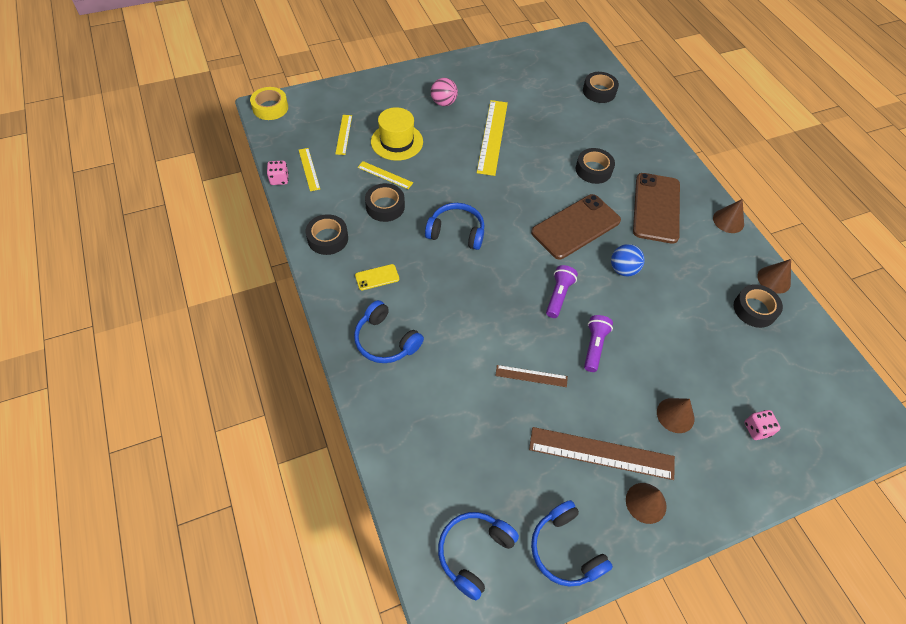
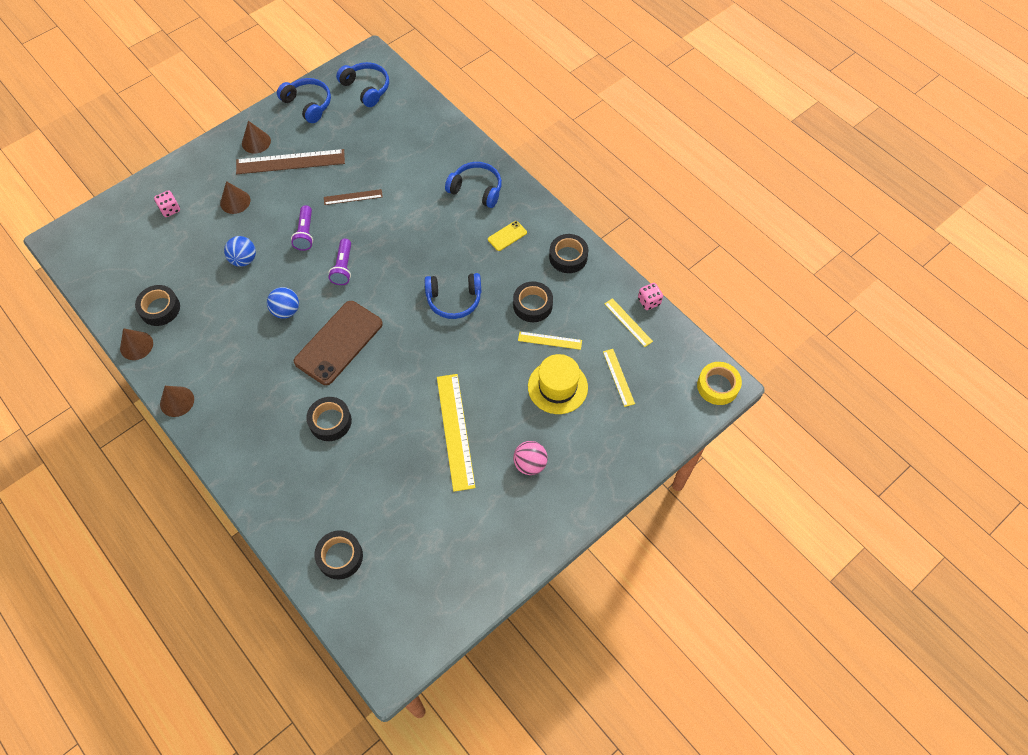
camera: 165 degrees right, 5 degrees up
(474, 552) = (366, 88): blue headphones -> blue headphones turned 60 degrees counterclockwise
(656, 208) = (256, 393): brown phone -> none
(665, 336) = (244, 260): none -> blue ball

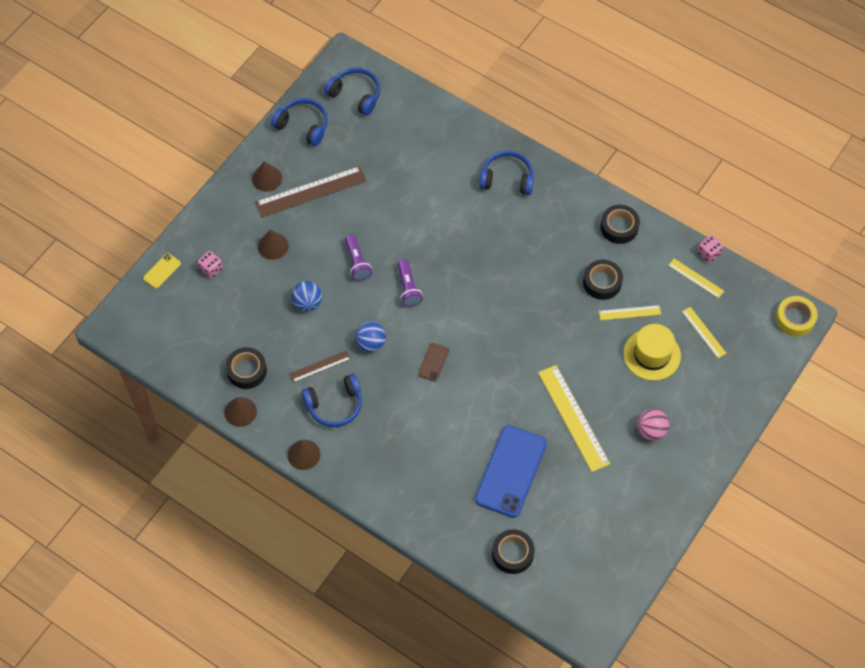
camera: 15 degrees left, 0 degrees up
(330, 421) = (455, 437): black tape -> none
(339, 343) = (433, 362): brown phone -> brown phone, size x0.44
(353, 197) = (388, 214): brown ruler -> brown ruler (320, 366)
(371, 470) = (510, 471): none -> blue phone
(454, 300) = (526, 295): blue headphones -> blue headphones (335, 405)
(507, 236) = (554, 219): yellow phone -> yellow phone (162, 271)

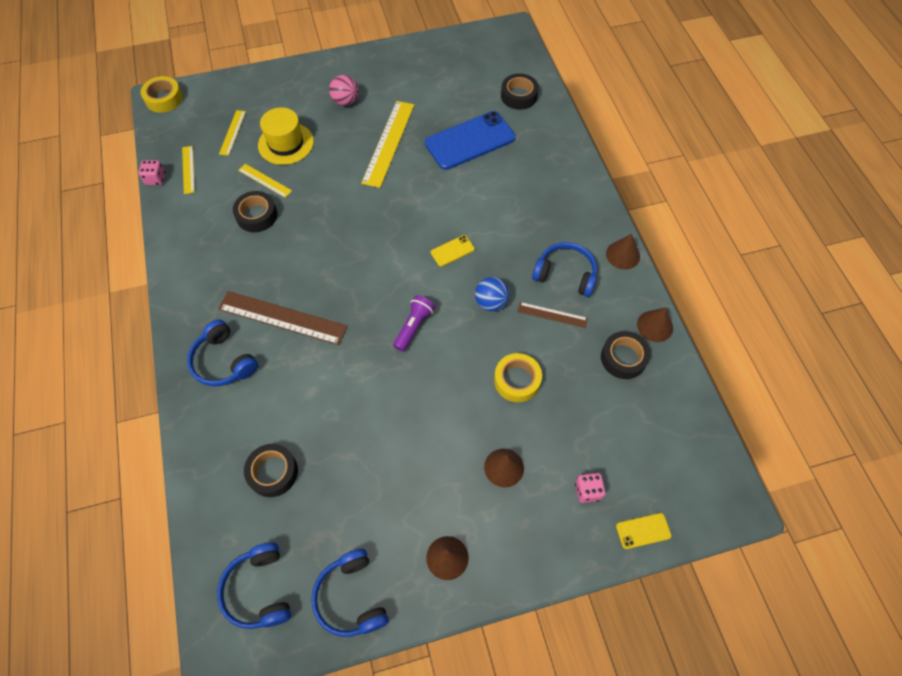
camera: 140 degrees left, 0 degrees up
(307, 303) = (517, 380): blue ball -> yellow tape
(311, 192) = (415, 500): brown ruler -> brown ruler (282, 317)
(357, 263) = (437, 385): purple flashlight -> none
(433, 362) = (452, 251): brown phone -> yellow phone
(619, 227) = (190, 247): black tape -> black tape (273, 472)

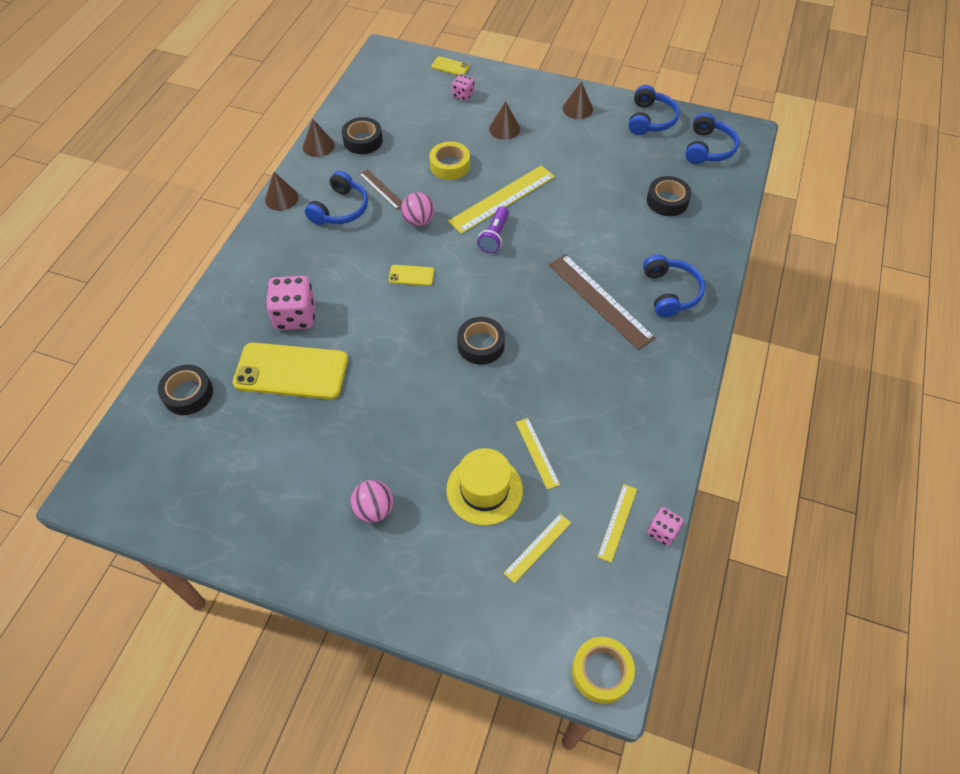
camera: 145 degrees left, 5 degrees down
(257, 215) = (569, 414): black tape -> black tape (481, 345)
(389, 143) = (373, 419): yellow ruler -> yellow ruler (502, 199)
(414, 326) = (494, 236): purple flashlight -> purple flashlight turned 45 degrees counterclockwise
(470, 141) = (291, 371): blue phone -> yellow phone
(491, 302) = (418, 221): blue ball -> pink ball
(506, 174) = (295, 316): none -> pink dice
(565, 274) = (340, 209): blue headphones -> blue headphones turned 120 degrees counterclockwise

